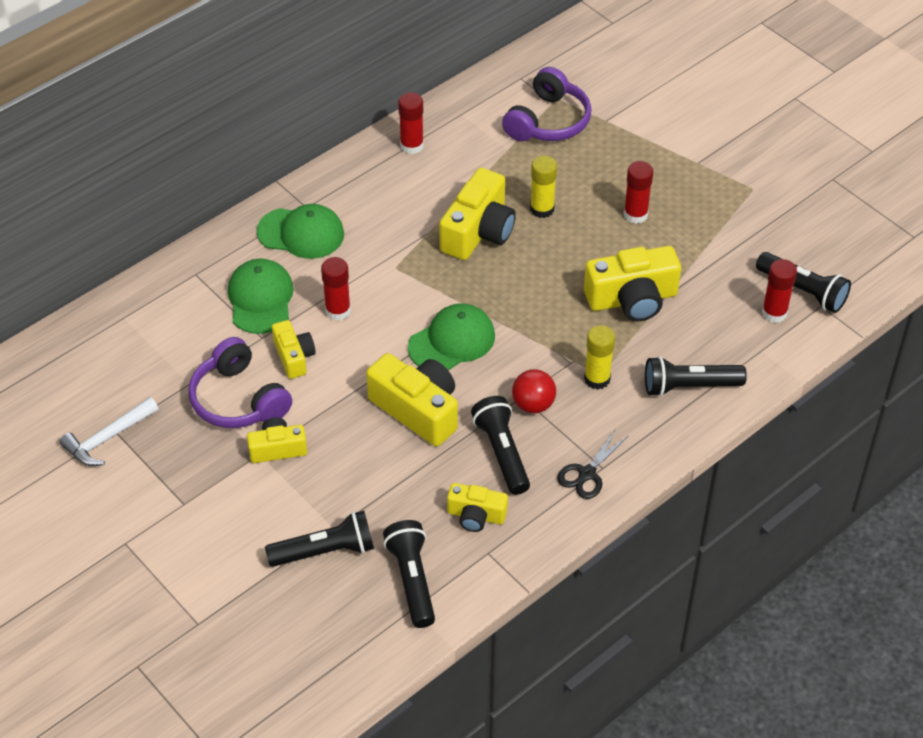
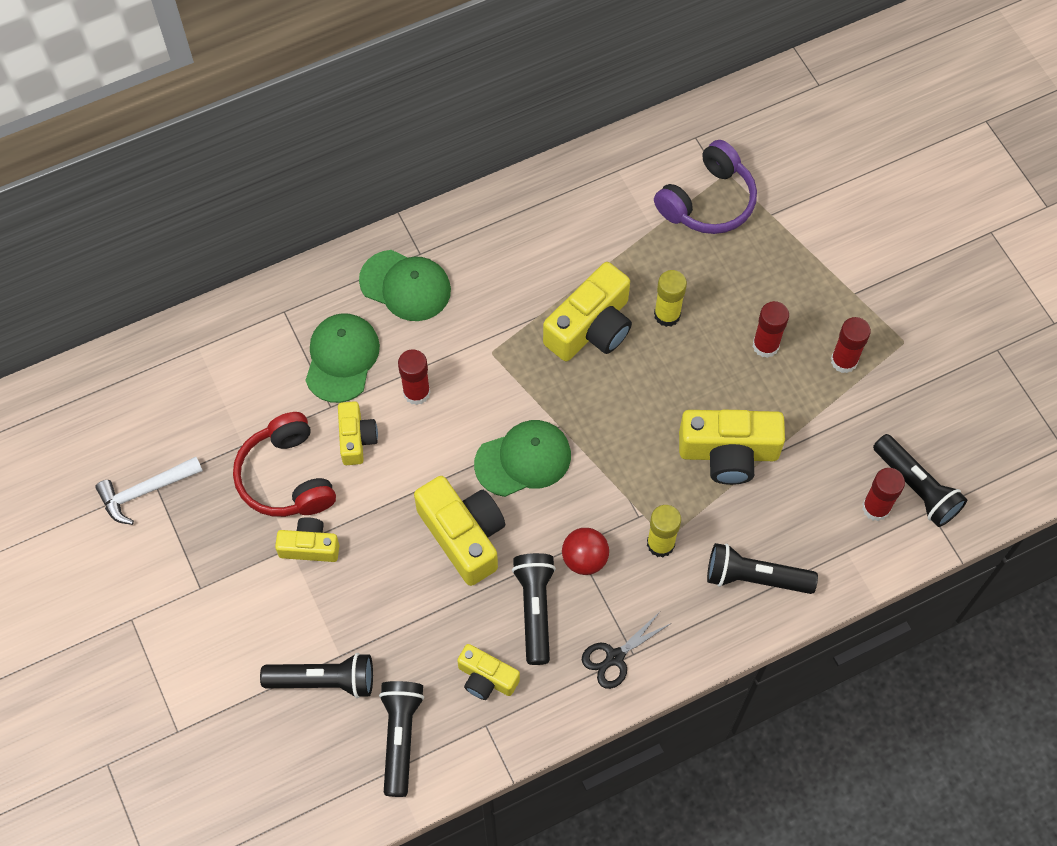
camera: 15 degrees right, 15 degrees up
(238, 399) = (286, 477): purple headphones -> red headphones
(412, 146) = (552, 200): red glue stick -> red glue stick (844, 361)

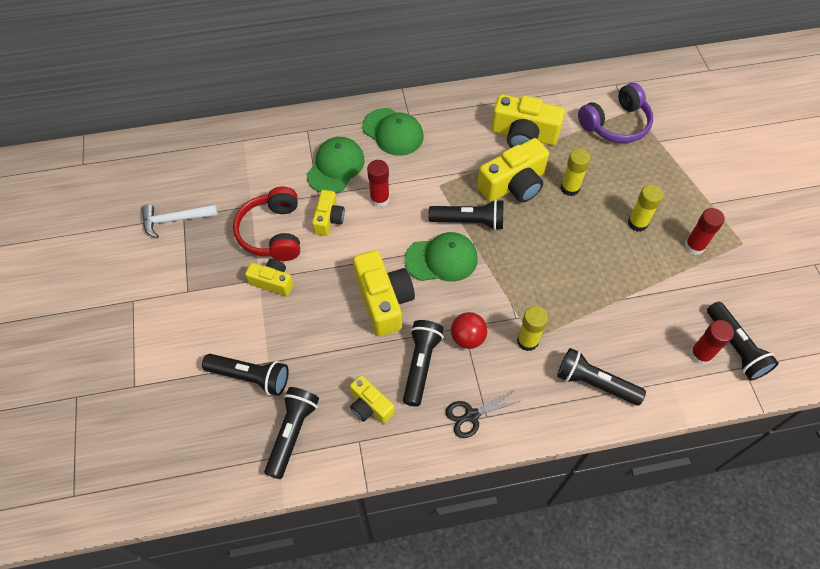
camera: 15 degrees right, 5 degrees down
(546, 396) = (469, 221): none -> black flashlight
(728, 453) = (594, 289): yellow camera -> yellow camera (523, 135)
(765, 345) = (637, 223): red glue stick -> yellow glue stick

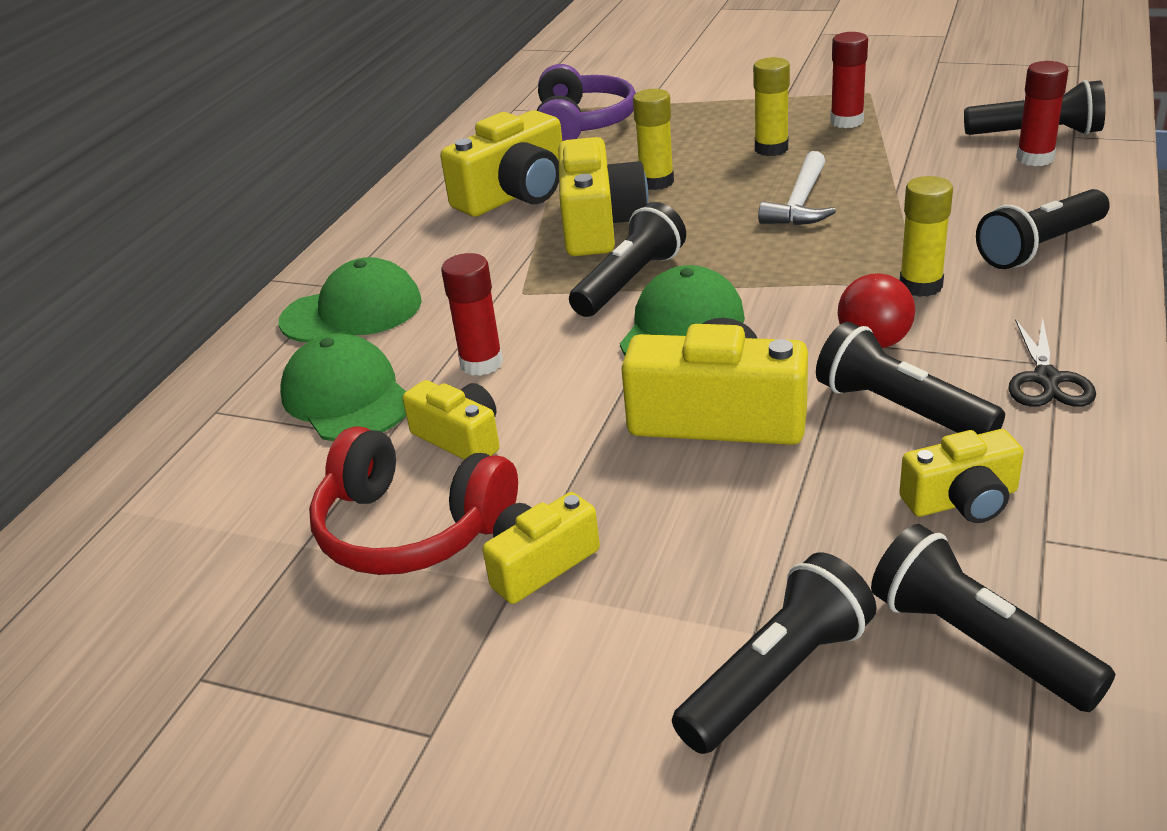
camera: 55 degrees left, 25 degrees down
(175, 220) = (192, 698): white hammer -> white hammer (800, 203)

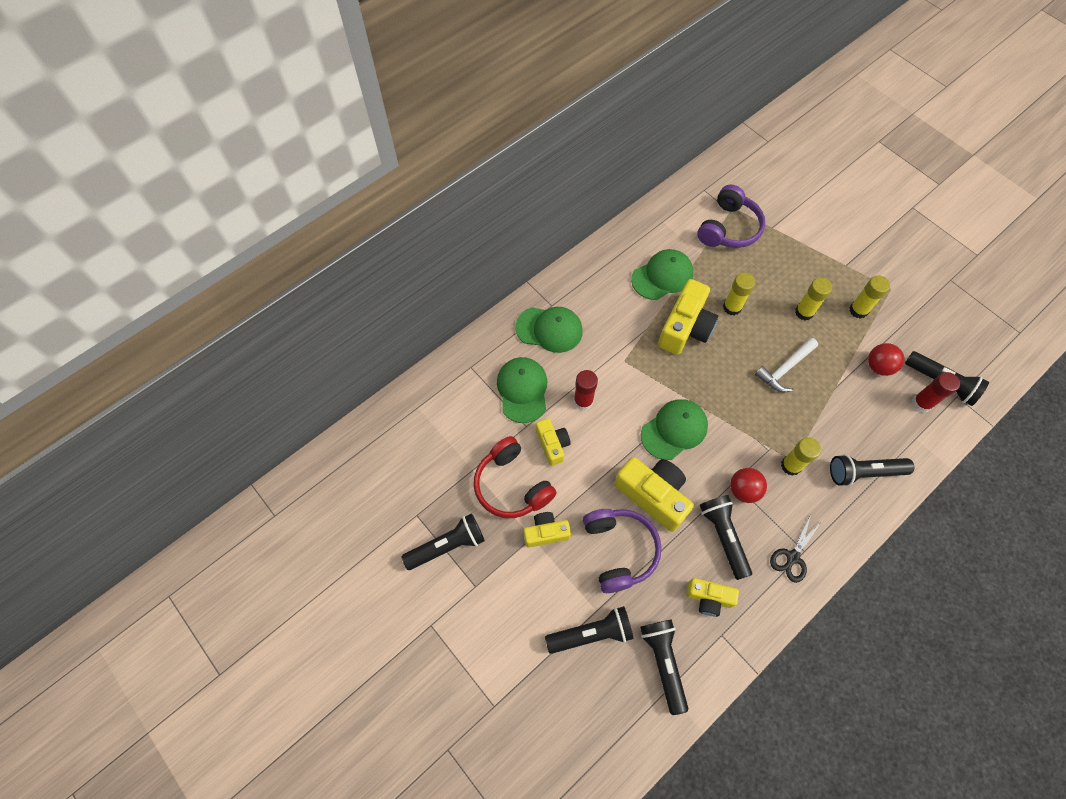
camera: 25 degrees right, 30 degrees up
(515, 194) = (662, 276): yellow camera -> green cap
(630, 281) = (673, 382): black flashlight -> black flashlight (447, 546)
(720, 518) = (619, 550): none -> purple headphones
(847, 121) = (858, 310): red glue stick -> yellow glue stick
(934, 152) = (878, 366): none -> red ball

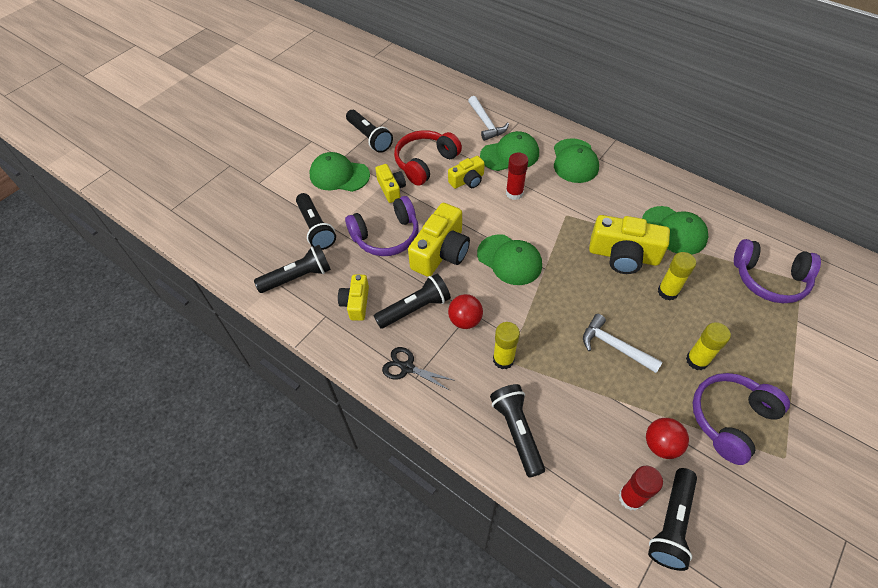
camera: 80 degrees right, 10 degrees down
(462, 402) = (486, 123): none -> white hammer
(507, 594) = (339, 175): none -> green cap
(858, 310) = (730, 419): yellow glue stick -> purple headphones

